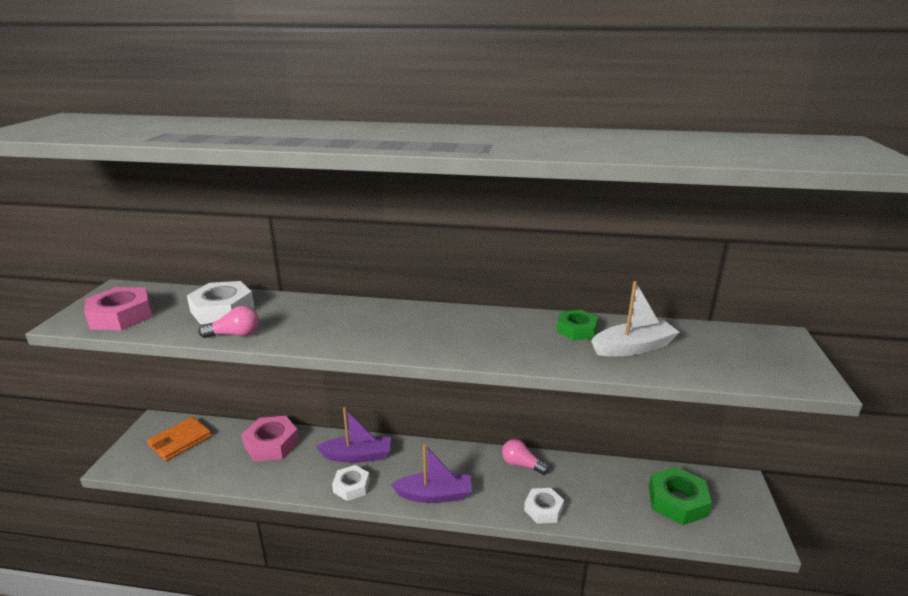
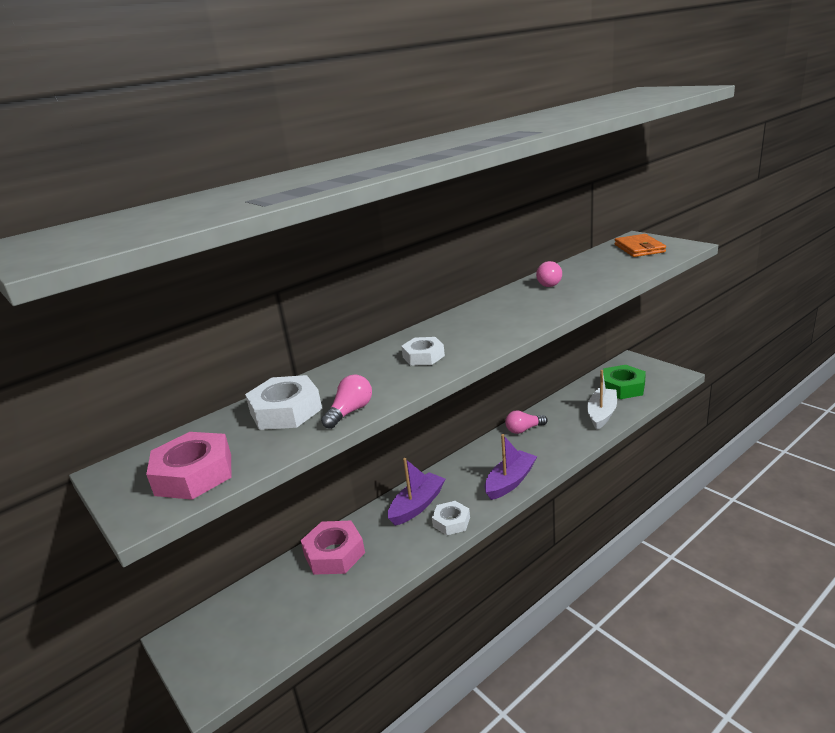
camera: 45 degrees left, 0 degrees up
(180, 441) = (241, 622): orange wallet -> orange wallet (639, 248)
(543, 509) = (577, 439): white nut -> white nut (423, 356)
(576, 330) = (549, 283): green nut -> pink light bulb
(633, 348) = (595, 274): white boat -> white boat (602, 414)

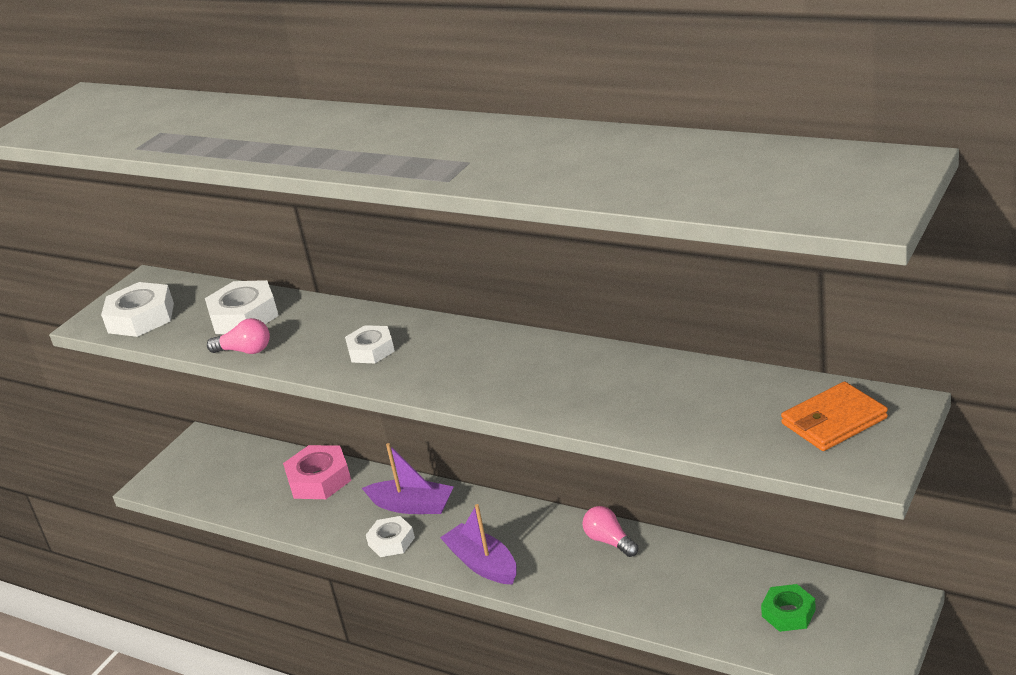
camera: 70 degrees right, 5 degrees up
(194, 474) = (141, 318): pink nut -> white nut
(510, 482) = (482, 564): purple boat -> purple boat turned 150 degrees counterclockwise
(549, 283) = (631, 373): pink light bulb -> none
(602, 414) = (689, 608): white boat -> none
(622, 387) = (788, 613): green nut -> green nut, size x0.64

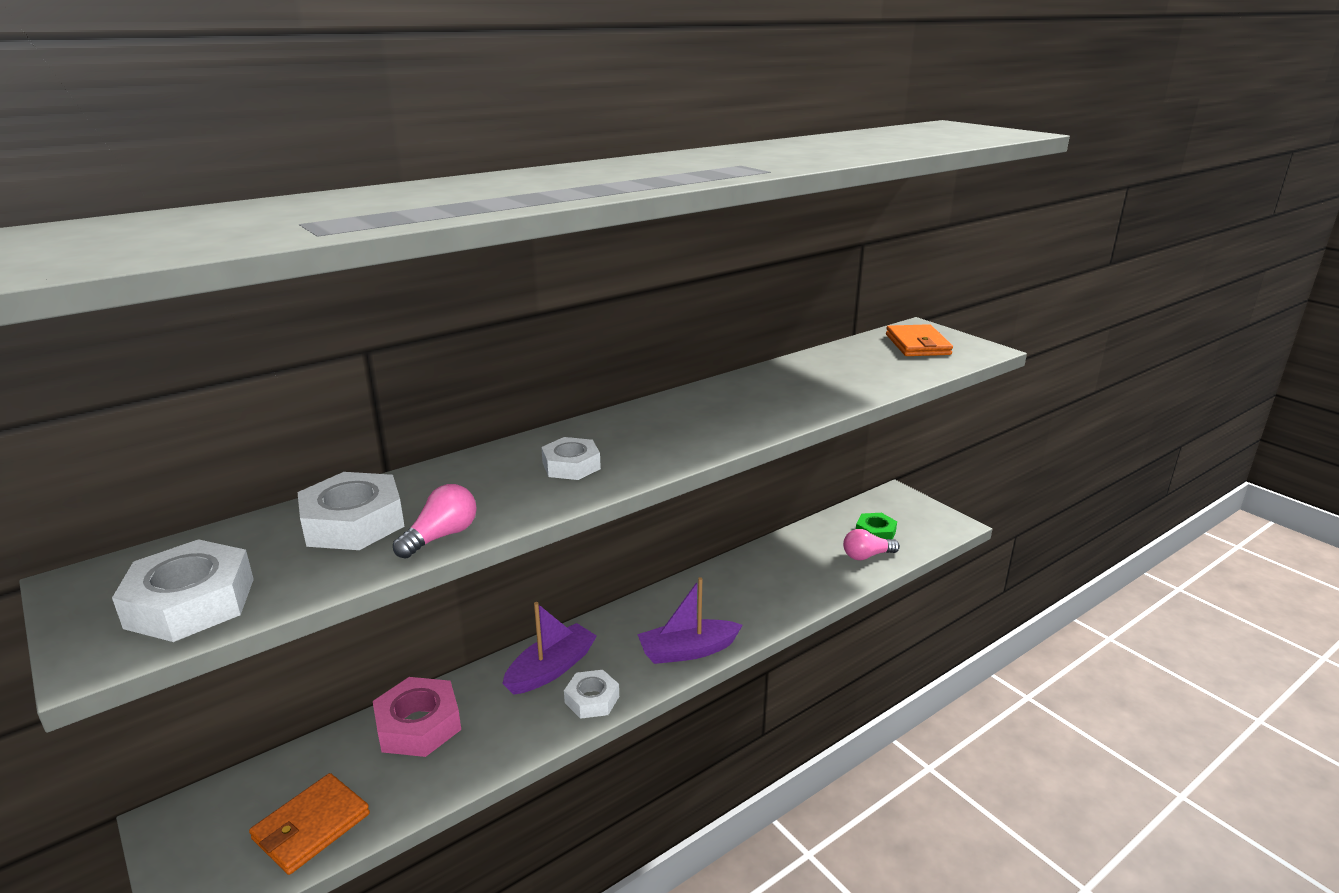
camera: 70 degrees left, 5 degrees down
(218, 489) = (311, 826): none -> orange wallet
(609, 541) = (725, 577): pink light bulb -> pink light bulb (866, 556)

